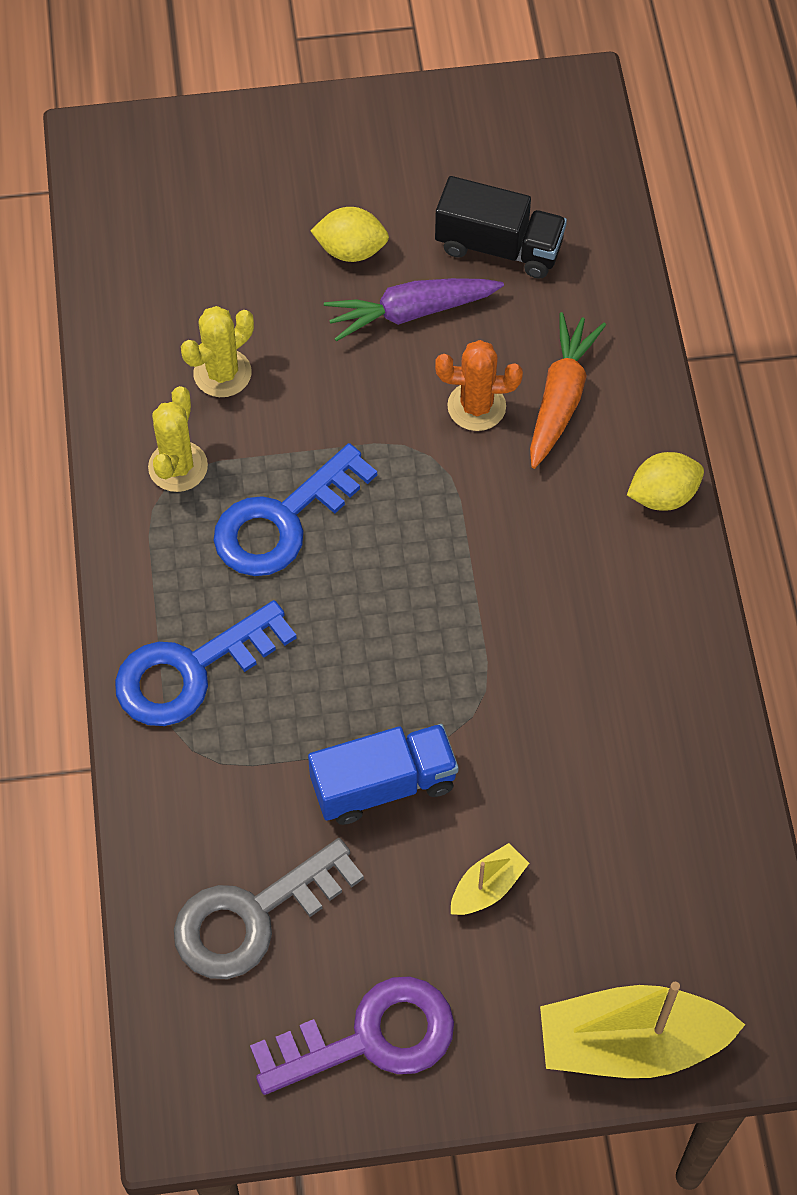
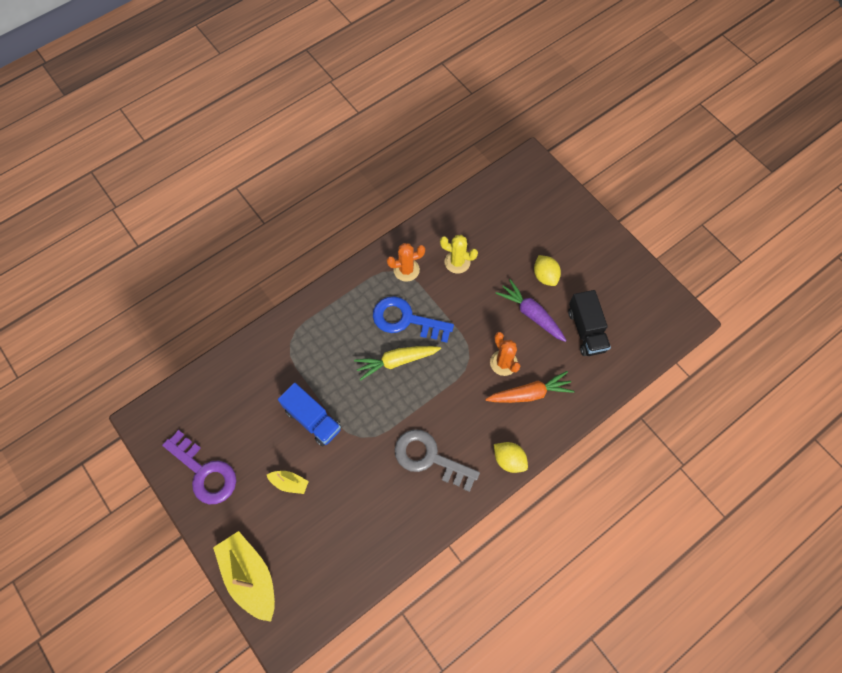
camera: 60 degrees right, 5 degrees up
(178, 467) = (406, 270): yellow cactus -> orange cactus
(191, 670) = (322, 323): blue key -> none
(253, 916) = (233, 402): grey key -> grey key (429, 458)
(358, 580) = (396, 361): none -> yellow carrot

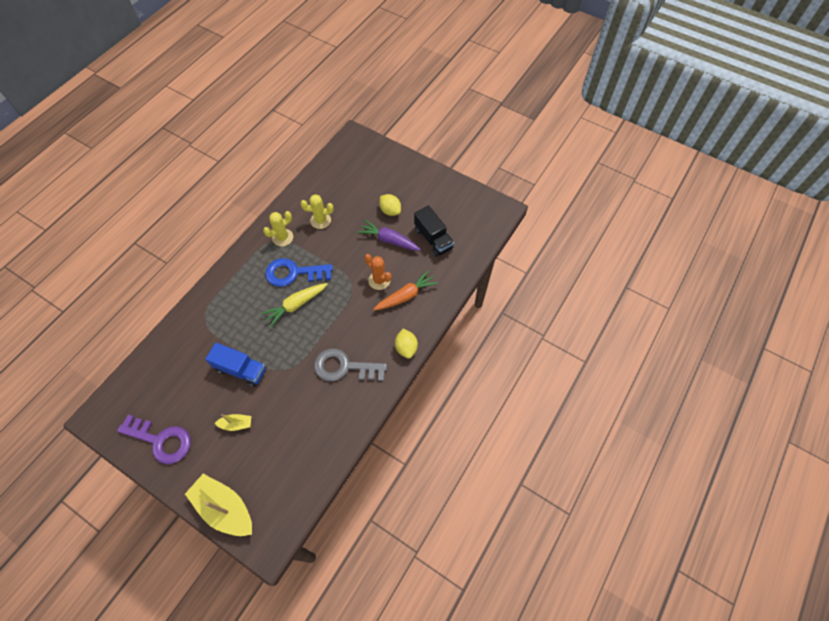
camera: 20 degrees left, 5 degrees down
(406, 270) = (282, 237): orange cactus -> yellow cactus
(509, 460) = (406, 348): yellow lemon -> yellow lemon turned 60 degrees clockwise

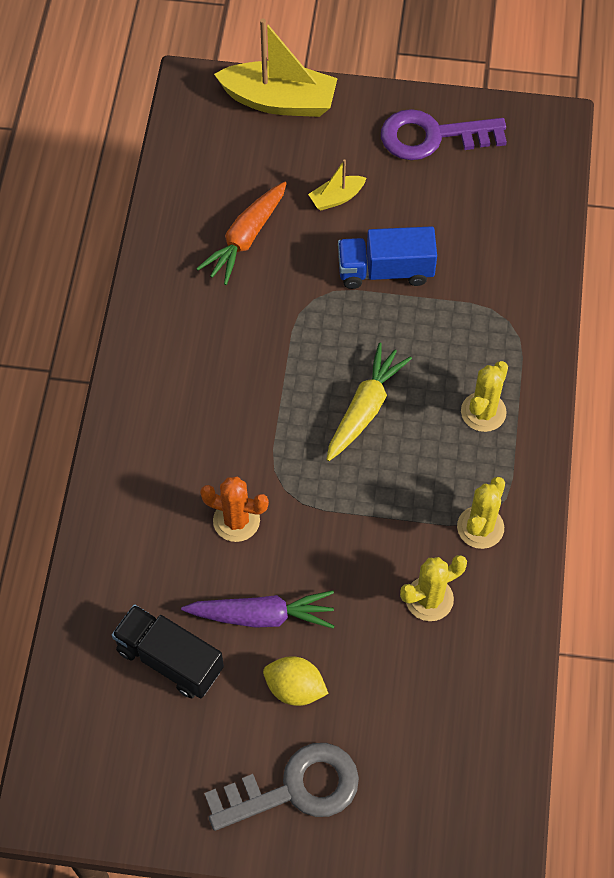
camera: 155 degrees right, 0 degrees up
(247, 282) = (483, 412): none -> yellow cactus
(294, 273) = (409, 465): blue key -> none
(344, 367) = (215, 343): grey key -> grey key (294, 788)
(406, 295) = (168, 512): orange carrot -> orange carrot (245, 239)
(406, 348) = (123, 417): yellow lemon -> none

